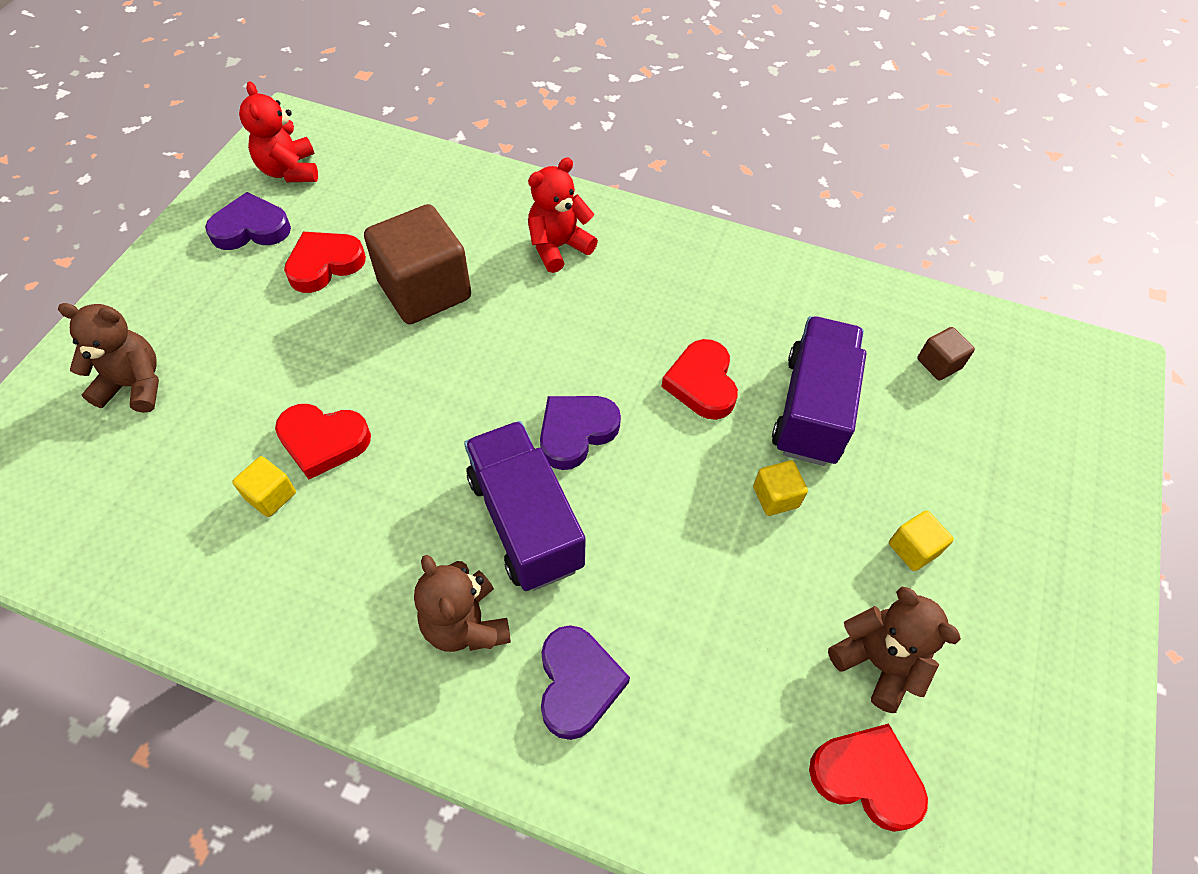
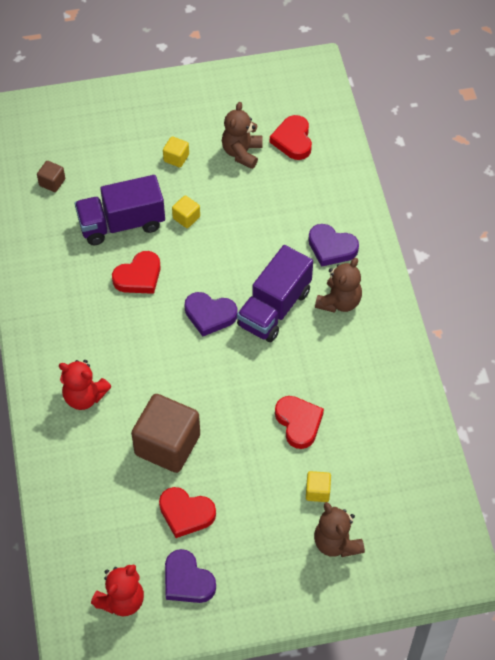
camera: 120 degrees left, 0 degrees up
(271, 495) = (343, 423): yellow cube -> yellow cube (317, 491)
(577, 683) = (331, 248): purple heart -> purple heart turned 120 degrees counterclockwise

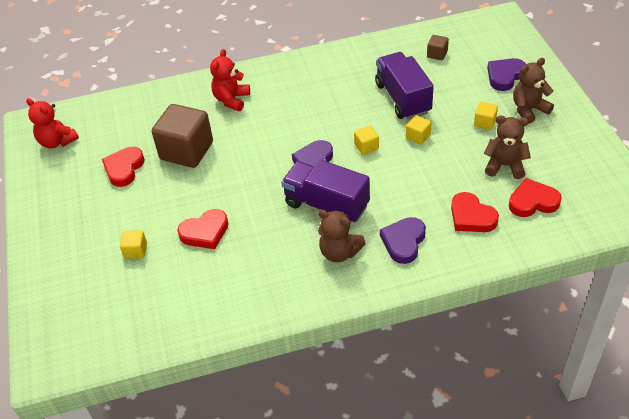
camera: 90 degrees right, 10 degrees down
(138, 276) = (349, 115): red heart -> red heart (471, 217)
(187, 580) = (66, 176): purple heart -> purple heart (505, 76)
(193, 265) = (366, 147): none -> yellow cube
(336, 543) = (84, 268): brown teddy bear -> brown teddy bear (529, 110)

